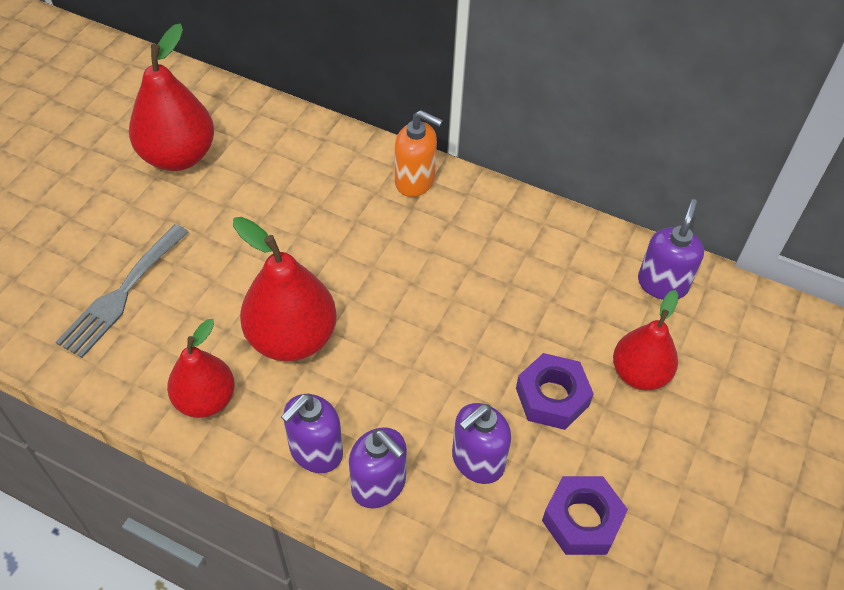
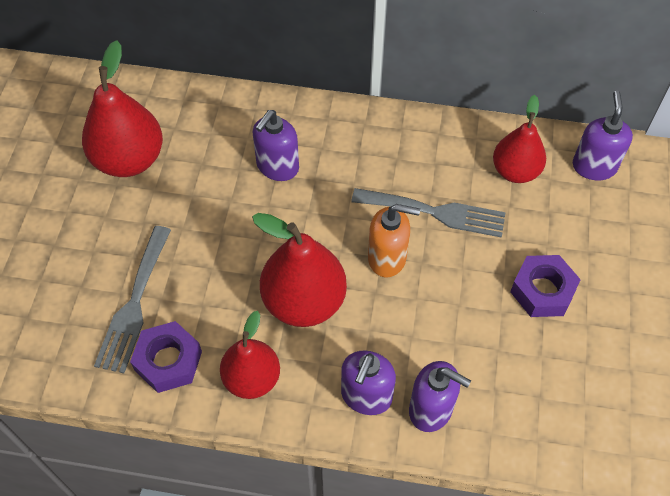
camera: 15 degrees left, 5 degrees up
(415, 181) = (352, 128): orange soap dispenser -> orange soap dispenser (387, 258)
(468, 286) = (436, 212): none -> grey fork
(477, 461) = (503, 364): purple soap dispenser -> purple soap dispenser (277, 167)
(582, 520) = (606, 388): purple nut -> purple nut (168, 361)
(639, 373) = (604, 250): red pear -> red pear (515, 171)

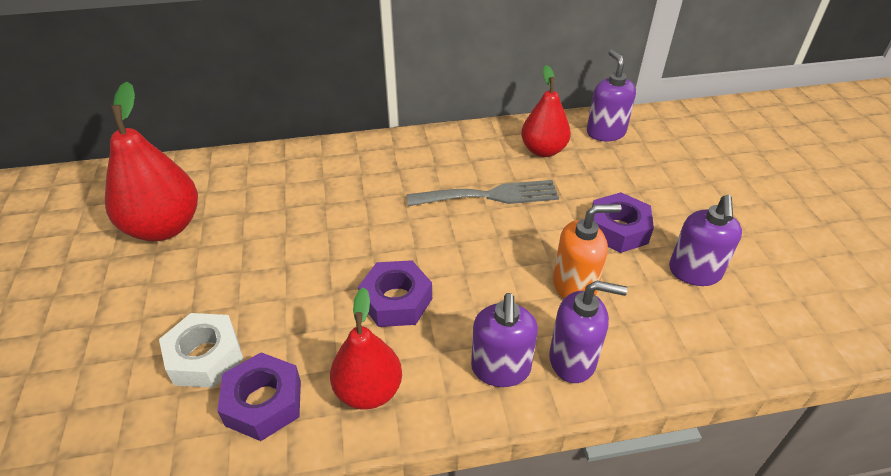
camera: 20 degrees left, 15 degrees down
(134, 304) = (205, 357): grey fork -> white nut
(277, 167) = (323, 197): purple soap dispenser -> purple soap dispenser (694, 272)
(304, 301) = (396, 301): red pear -> purple nut
(387, 258) = (463, 242): orange soap dispenser -> orange soap dispenser (574, 286)

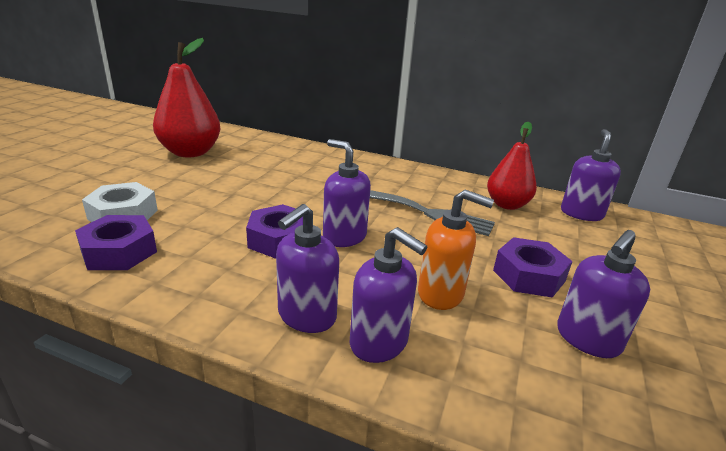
camera: 30 degrees right, 15 degrees down
(368, 390) = (191, 279): red pear -> none
(447, 265) = (344, 237): none -> purple soap dispenser

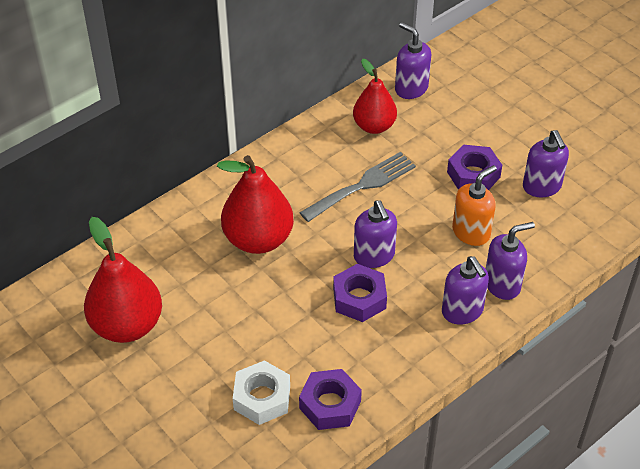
camera: 60 degrees left, 20 degrees up
(315, 180) = (258, 239): none -> red pear
(344, 237) = (374, 256): purple soap dispenser -> purple soap dispenser turned 90 degrees counterclockwise

